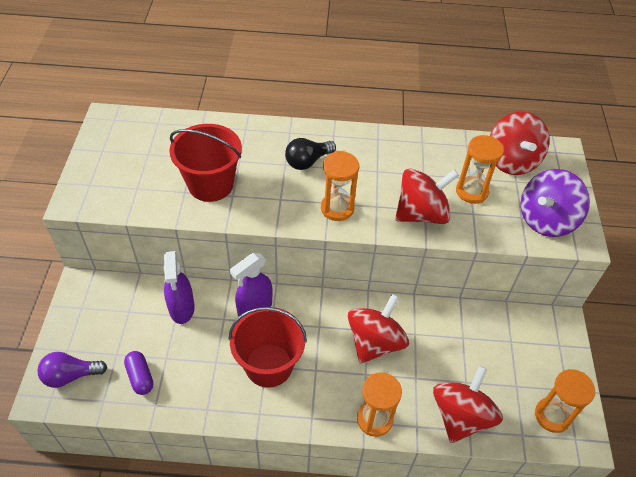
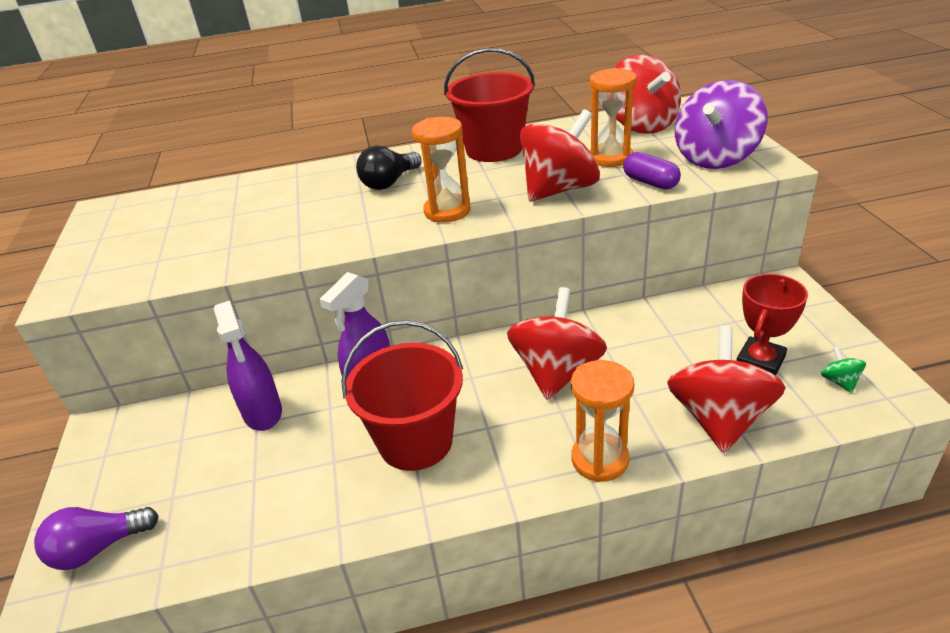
camera: 10 degrees left, 15 degrees down
(140, 377) = (217, 515): purple capsule -> purple capsule (650, 182)
(210, 184) = (264, 231): red bucket -> red bucket (494, 149)
(510, 382) = (760, 362): none -> red trophy
(552, 416) = (839, 381): orange hourglass -> green spinning top

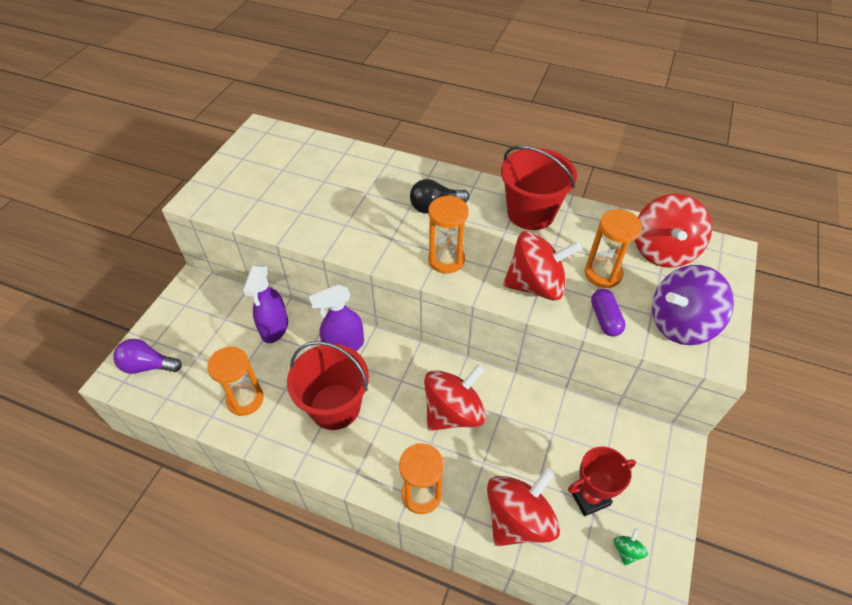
camera: 30 degrees right, 15 degrees up
(287, 501) = (245, 399): none -> orange hourglass

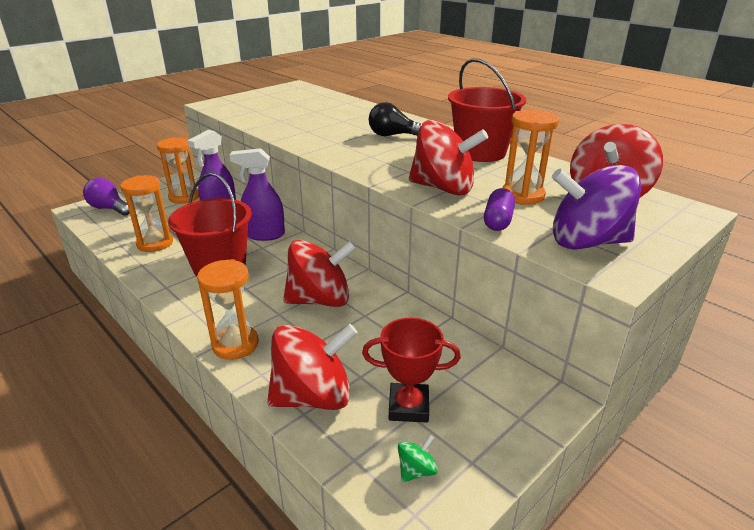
camera: 25 degrees right, 20 degrees down
(446, 260) = (372, 160): orange hourglass -> orange hourglass (184, 197)

